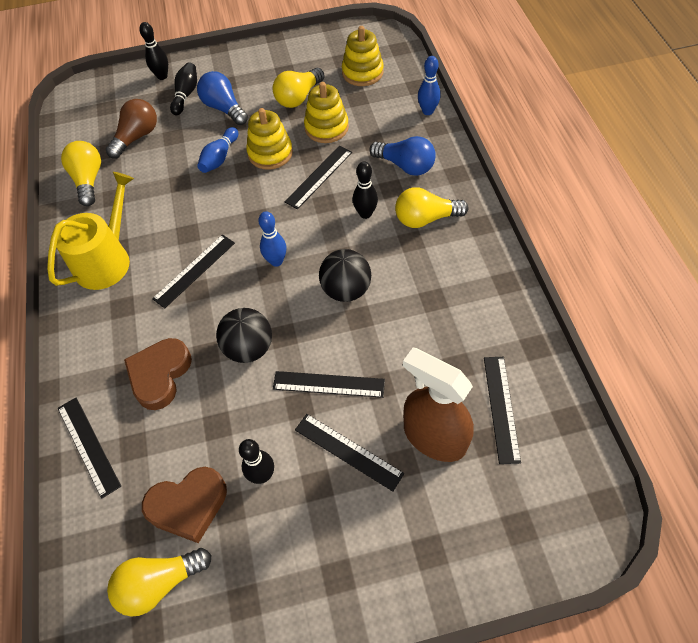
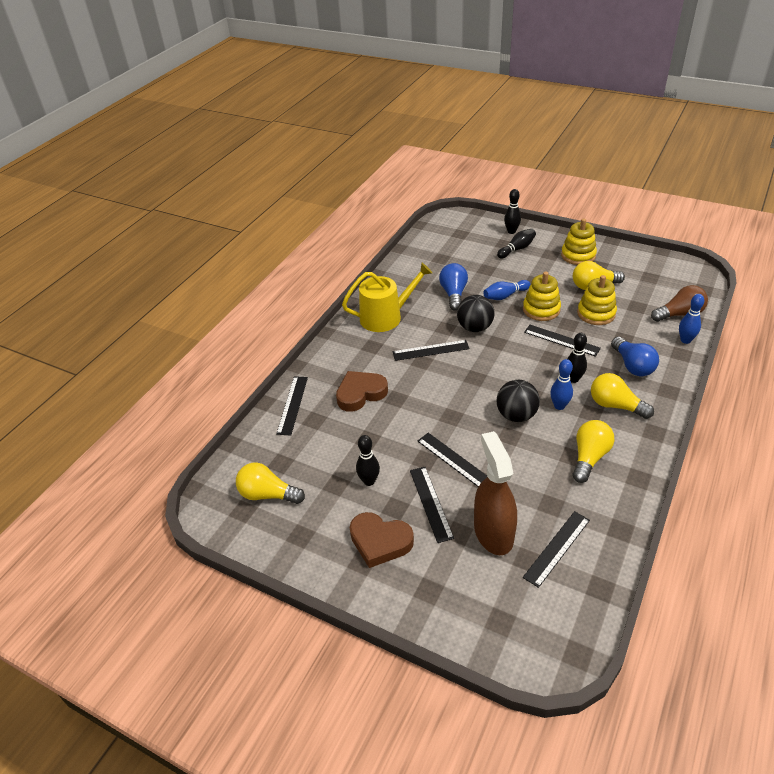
camera: 40 degrees right, 15 degrees down
(88, 180) = (414, 269): yellow light bulb -> yellow light bulb (589, 457)
(137, 137) = (464, 259): brown light bulb -> brown light bulb (679, 314)
(188, 505) = (316, 468): brown heart -> brown heart (380, 542)
(224, 108) = (535, 268): blue light bulb -> blue light bulb (454, 294)
(249, 348) = (424, 410): black ball -> black ball (475, 327)
(276, 261) = (486, 373): blue bowling pin -> blue bowling pin (559, 406)
(319, 176) = (561, 340): black ruler -> black ruler turned 45 degrees clockwise
(362, 72) = (657, 292): yellow stacking toy -> yellow stacking toy (578, 255)

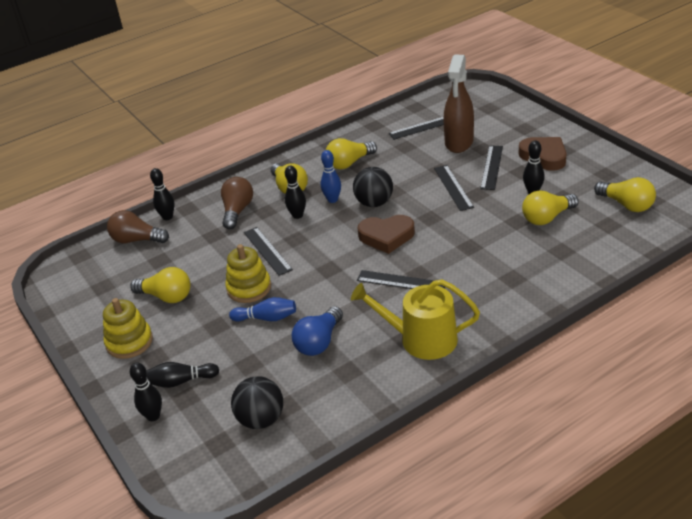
camera: 150 degrees left, 5 degrees down
(292, 405) = (579, 271): black ruler -> none
(341, 452) = (547, 218): none -> yellow light bulb
(360, 393) = (502, 261): brown heart -> brown heart (386, 236)
(475, 327) = (335, 291): black ball -> black ball (261, 419)
(596, 313) = (204, 266): yellow stacking toy -> none
(632, 365) = (237, 211): blue light bulb -> brown light bulb
(685, 340) = (167, 217): blue bowling pin -> black bowling pin

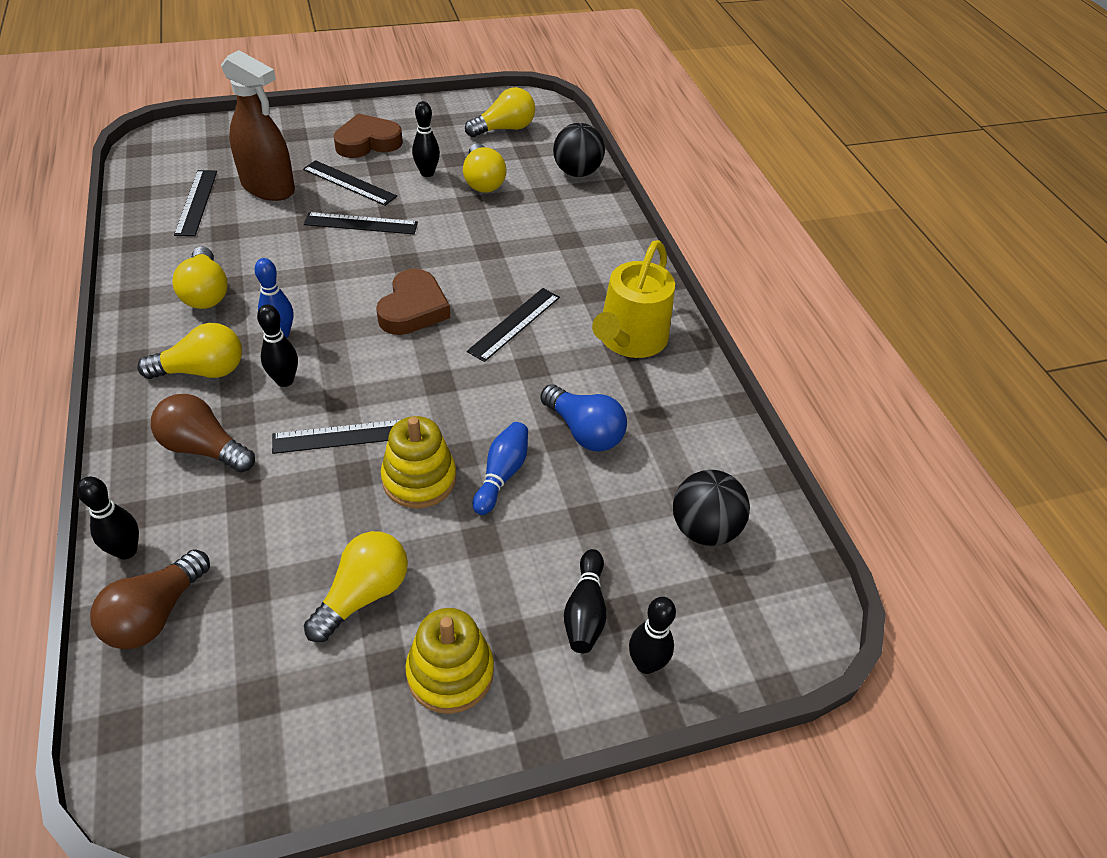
camera: 80 degrees left, 10 degrees up
(374, 203) = (328, 297): black ball -> black ball (577, 172)

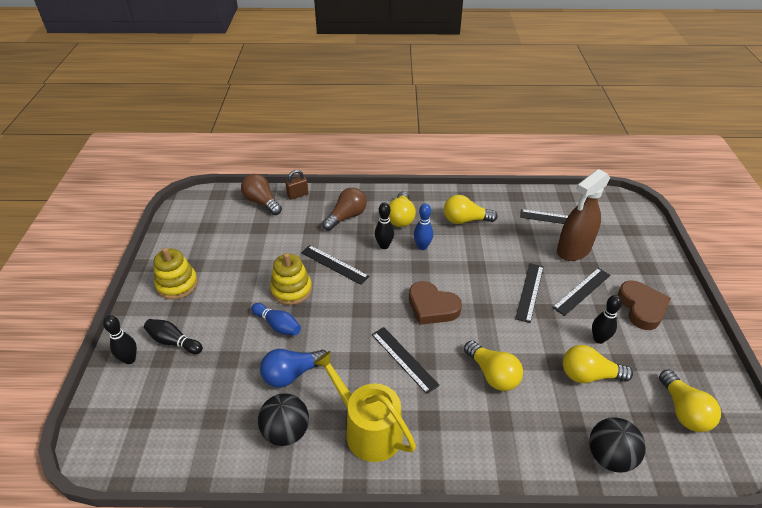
camera: 110 degrees right, 5 degrees down
(126, 551) = (298, 195): black bowling pin -> brown padlock
(344, 436) = (334, 264): black ruler -> black ruler turned 60 degrees counterclockwise
(363, 594) = (234, 261): yellow light bulb -> yellow light bulb (492, 374)
(704, 529) = (187, 417): black ball -> black ball (286, 432)

